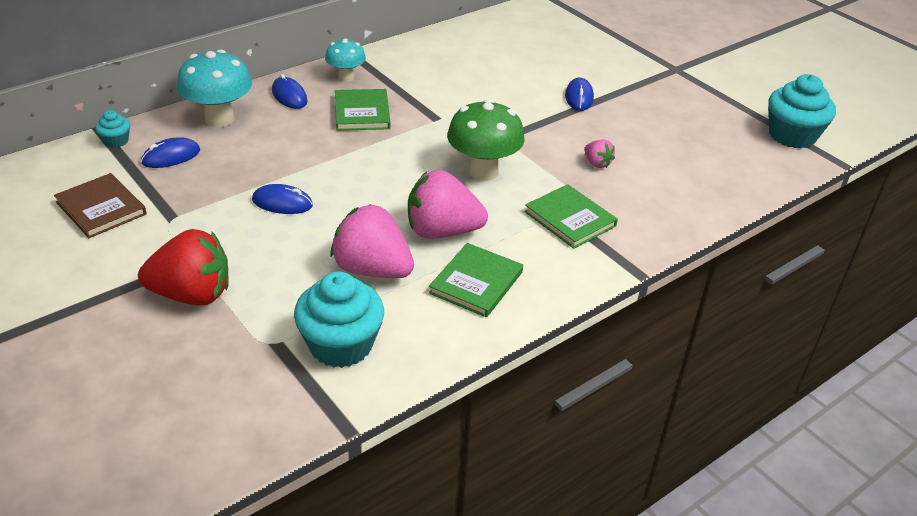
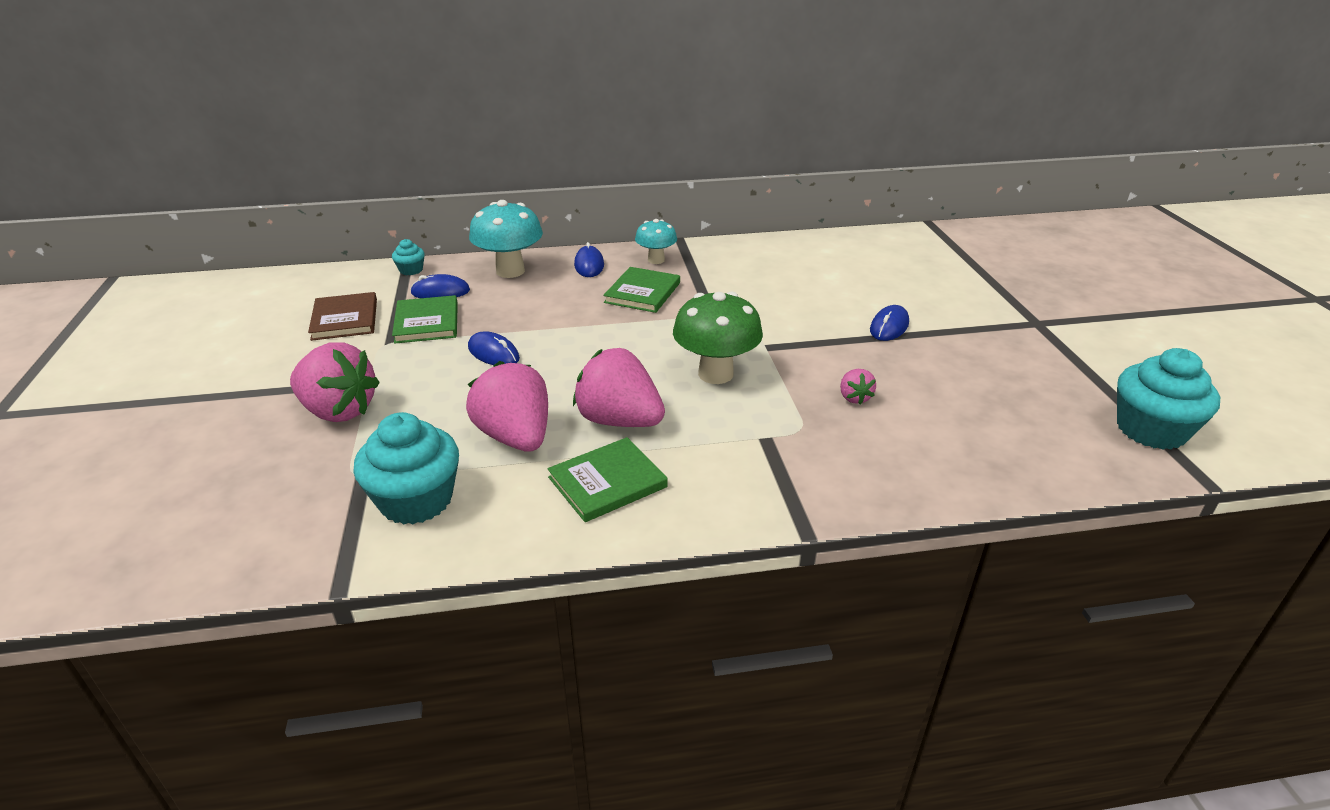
camera: 30 degrees right, 5 degrees down
(192, 295) = (338, 411): red strawberry -> pink strawberry
(570, 219) = (772, 447): green book -> green book (426, 322)

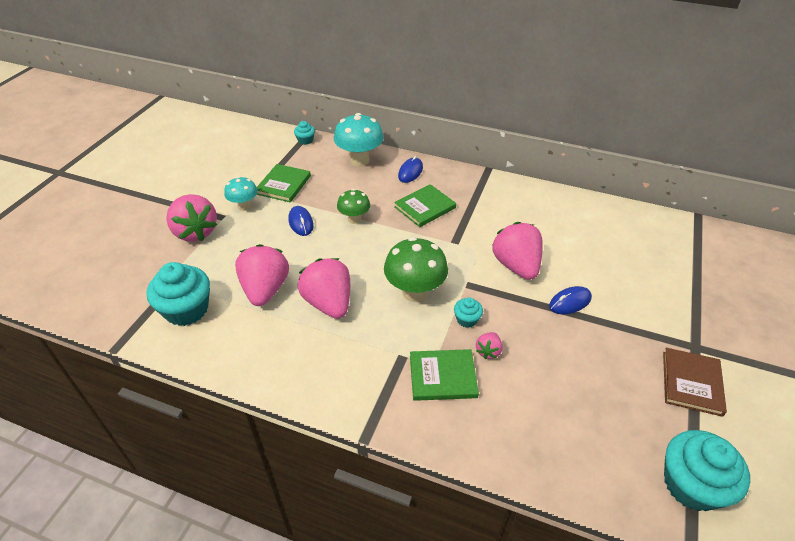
camera: 30 degrees right, 10 degrees up
(345, 319) = (244, 166): brown book -> brown book (691, 383)
(440, 292) = (308, 164): blue mouse -> none
(564, 329) = (354, 219): none -> green mushroom
(607, 482) = (286, 344): green book -> green book (442, 376)
(656, 260) = (456, 182): turquoise mushroom -> turquoise mushroom (244, 206)
(801, 378) = (467, 319): none -> turquoise cupcake
(802, 314) = (516, 265): none -> pink strawberry

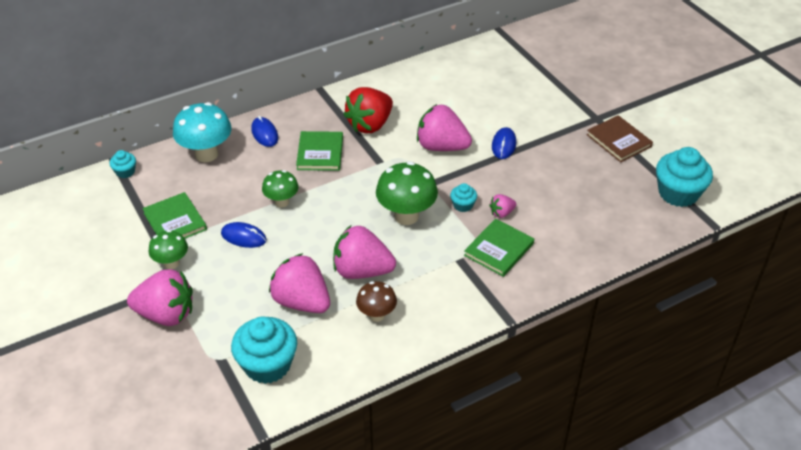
camera: 50 degrees left, 0 degrees up
(244, 206) = (171, 263): turquoise mushroom -> green mushroom
(289, 341) = (376, 315): none -> brown mushroom
(486, 213) = (370, 125): none -> red strawberry
(488, 351) = (501, 213): pink strawberry -> pink strawberry turned 90 degrees clockwise

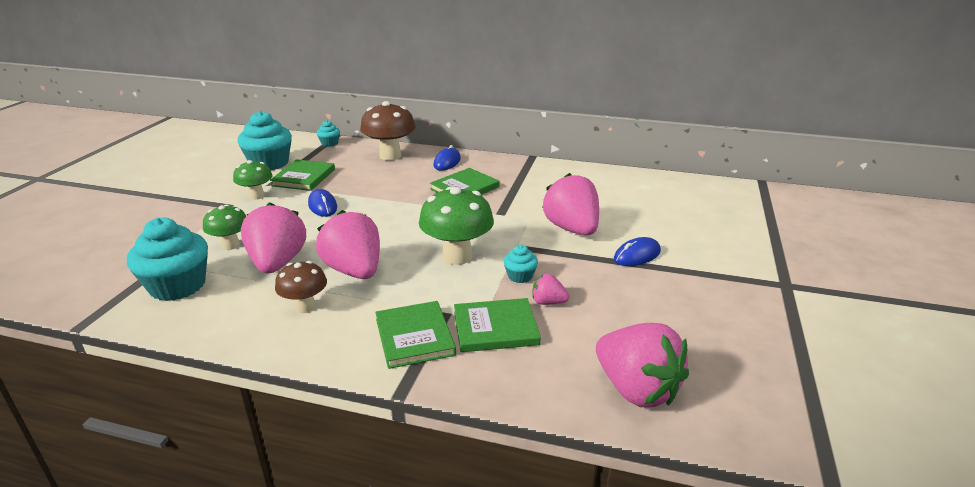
camera: 45 degrees right, 15 degrees down
(166, 314) = (196, 219): pink strawberry -> pink strawberry (636, 389)
(206, 154) = (390, 156): turquoise mushroom -> brown mushroom
(282, 202) = (385, 200): green mushroom -> green mushroom (230, 245)
(370, 125) = (534, 190): red strawberry -> none
(467, 286) = (414, 337): none -> green book
(618, 141) = (789, 316): brown book -> none
(678, 193) = (813, 410): turquoise cupcake -> turquoise cupcake (269, 163)

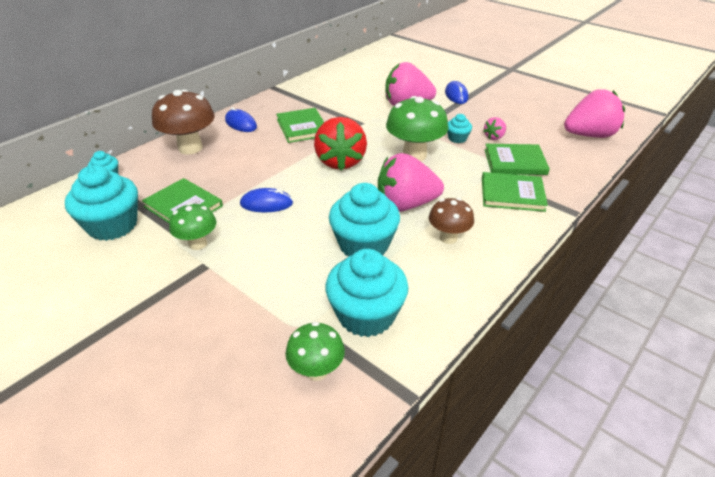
camera: 65 degrees left, 10 degrees up
(230, 245) = (304, 272): green mushroom -> green mushroom (316, 371)
(277, 263) = (364, 245): pink strawberry -> turquoise cupcake
(414, 220) = (340, 161): none -> red strawberry
(495, 328) = (515, 162): green book -> green book turned 75 degrees clockwise

